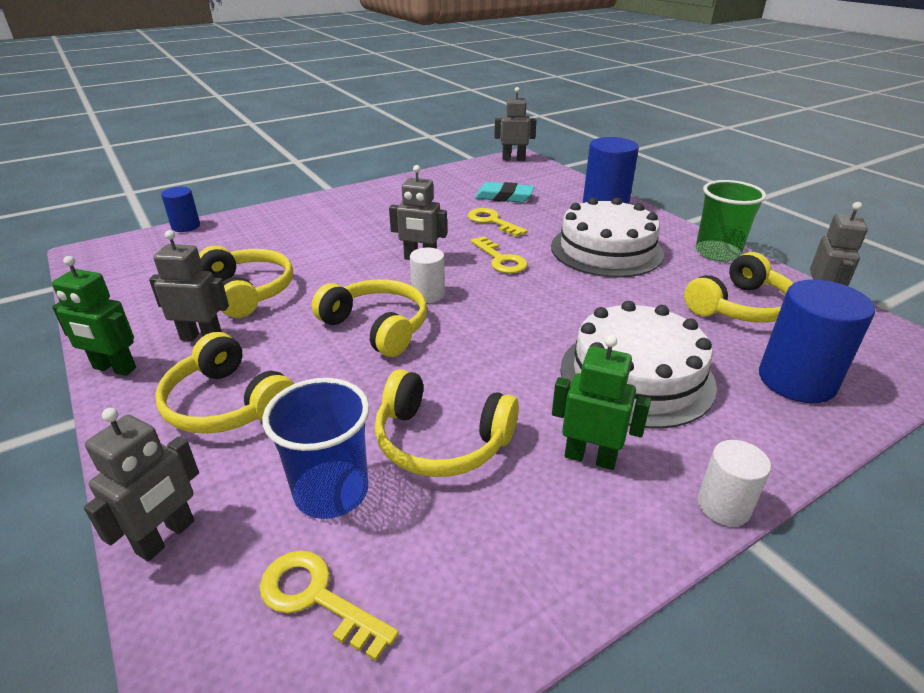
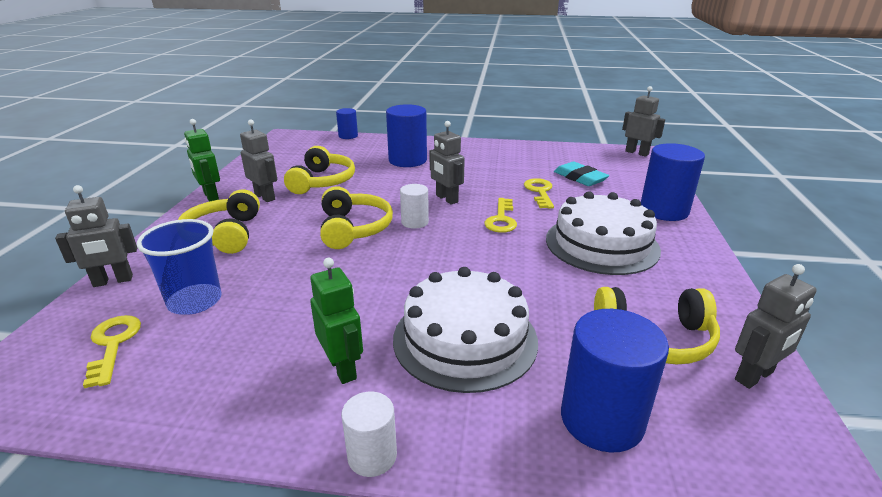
camera: 40 degrees right, 5 degrees down
(312, 232) = (407, 160): none -> blue cylinder
(441, 441) = (281, 307): yellow headphones -> none
(717, 252) = (714, 287): green cup -> none

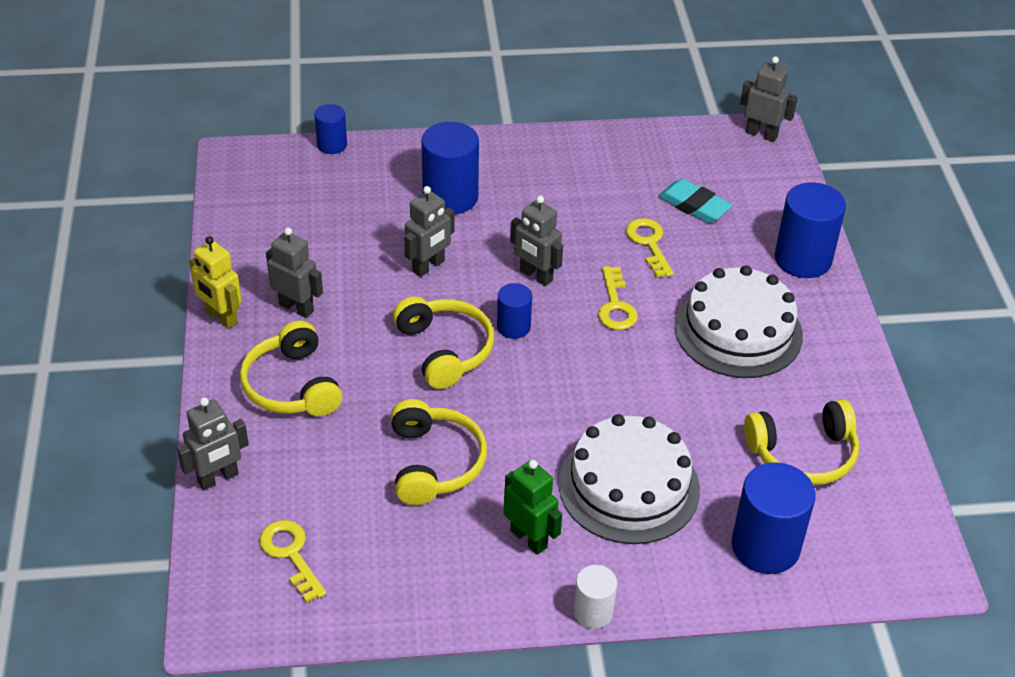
camera: 15 degrees left, 15 degrees up
(195, 301) = (332, 489): blue cup -> none
(210, 196) = (221, 317): green robot -> yellow robot
(322, 181) = (355, 264): yellow headphones -> yellow headphones (434, 463)
(415, 222) = (513, 327): white cylinder -> blue cylinder
(754, 376) = (888, 481): grey robot -> grey robot (429, 266)

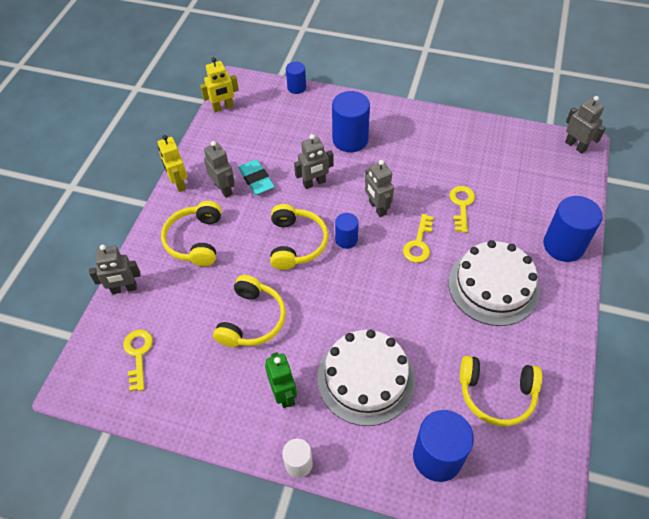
camera: 25 degrees right, 10 degrees up
(232, 197) = (223, 107): none -> yellow robot
(694, 205) = (505, 185): turquoise eraser -> turquoise eraser (256, 179)

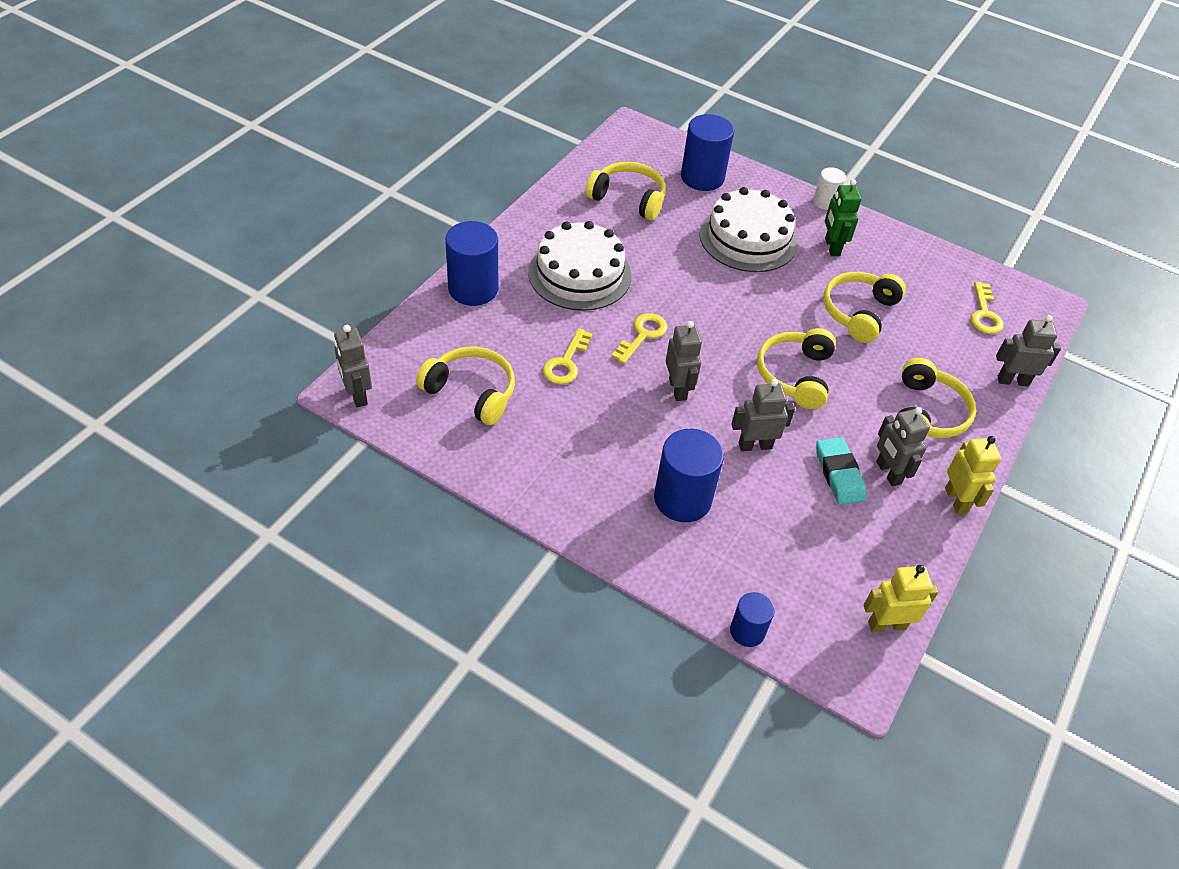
camera: 170 degrees left, 5 degrees down
(346, 239) = (730, 363): blue cylinder -> none
(509, 167) = (471, 392): none -> yellow headphones

